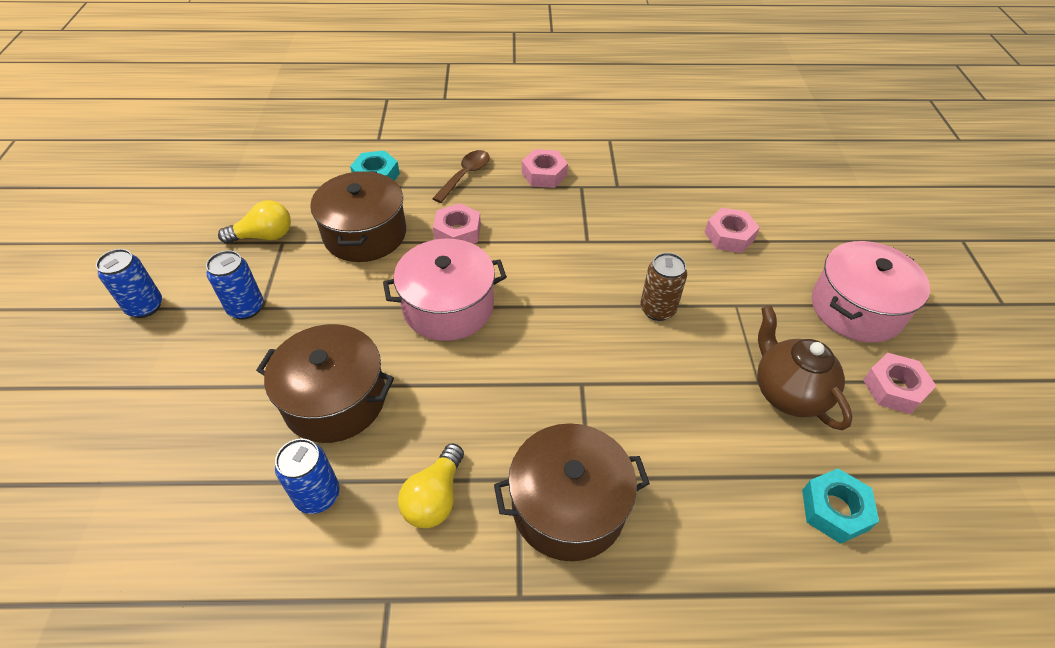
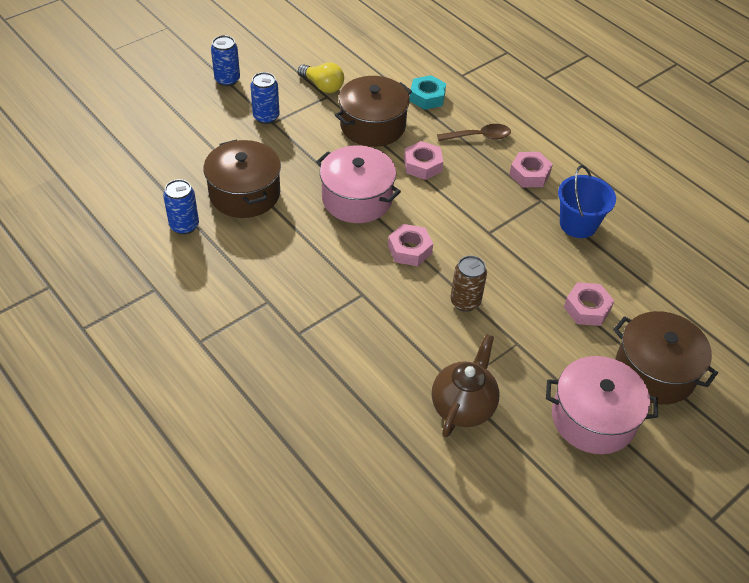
camera: 50 degrees right, 0 degrees up
(435, 497) = (224, 273): yellow light bulb -> none
(568, 506) = (271, 333): brown pot -> brown pot (654, 371)
(630, 183) = (578, 224): none -> blue bucket
(834, 510) = (388, 469): turquoise nut -> none
(894, 388) = (531, 469): pink nut -> pink nut (409, 250)

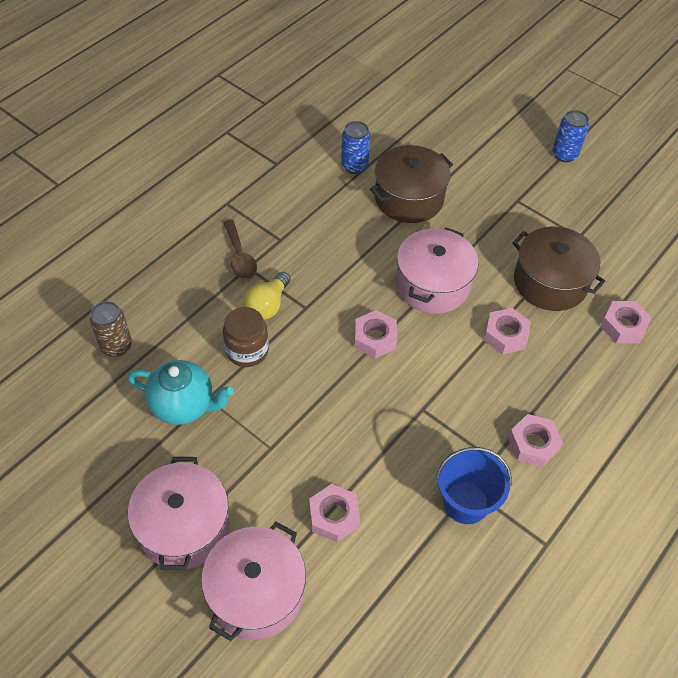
camera: 80 degrees right, 5 degrees up
(266, 117) = (523, 194): blue can -> none
(323, 86) = (594, 230): yellow light bulb -> yellow light bulb (268, 305)
(406, 347) = (247, 350): none -> brown jar
(427, 97) = (623, 326): turquoise nut -> pink nut
(463, 406) = (184, 405): brown teapot -> turquoise teapot
(465, 302) = (316, 395): brown can -> brown can (116, 346)
(479, 137) = (577, 386): brown spoon -> brown spoon (240, 256)
(654, 371) = (256, 592): brown pot -> pink pot

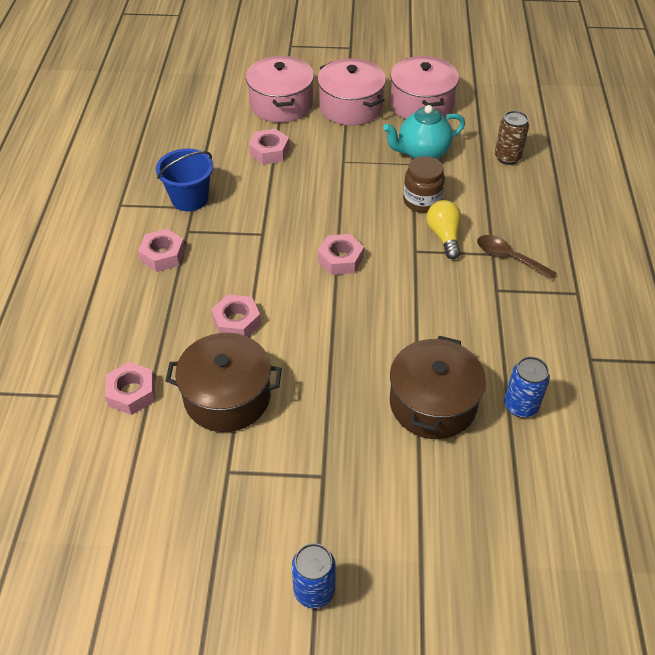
camera: 145 degrees right, 5 degrees down
(433, 284) = (333, 329): pink pot -> pink pot (421, 104)

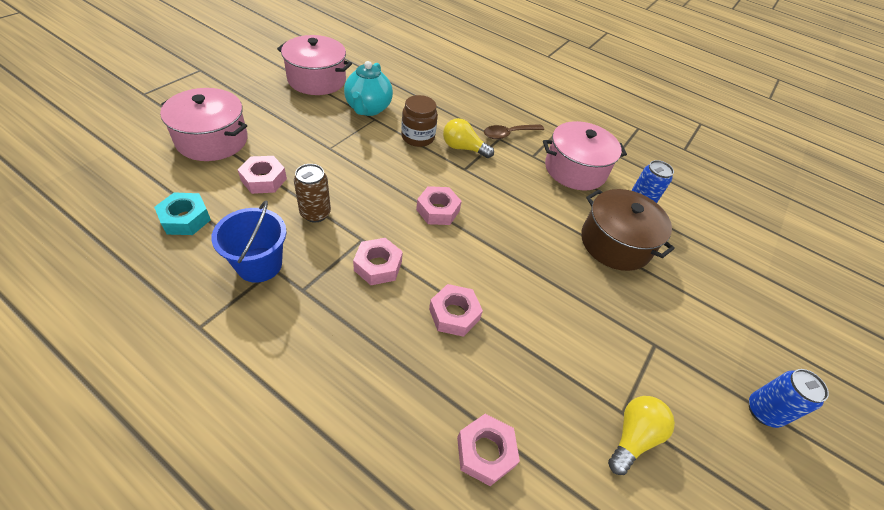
camera: 65 degrees left, 0 degrees up
(163, 255) = (316, 327): pink nut -> pink nut (378, 266)
(196, 143) = (185, 219): none -> turquoise nut
(209, 485) = (633, 436): none -> yellow light bulb
(227, 396) = (538, 368): brown pot -> none
(351, 107) = (271, 109): pink pot -> pink pot (575, 169)
(507, 157) = (416, 81): brown can -> brown can (315, 213)

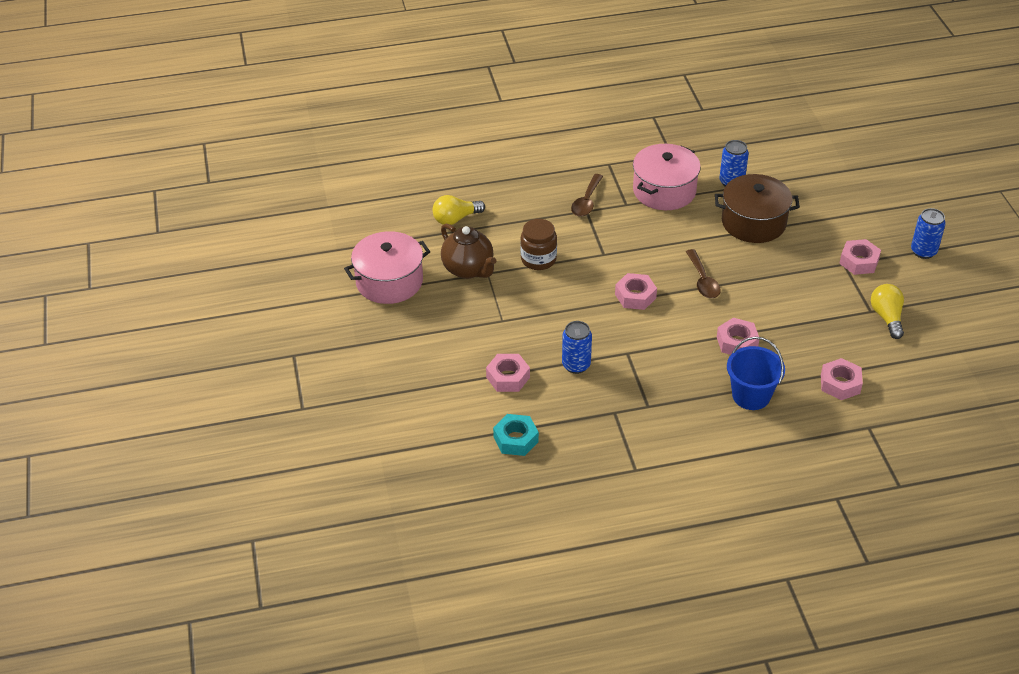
camera: 40 degrees left, 5 degrees down
(212, 140) = (423, 388): pink pot -> none
(259, 264) = (603, 418): blue bucket -> blue bucket (751, 396)
(315, 213) = (576, 365): brown can -> blue can
(368, 109) = (468, 269): turquoise teapot -> brown teapot
(378, 266) = (661, 357): pink nut -> pink nut (859, 261)
(463, 148) = (578, 240): yellow light bulb -> yellow light bulb (455, 219)
(505, 245) = (703, 281): none -> brown spoon

